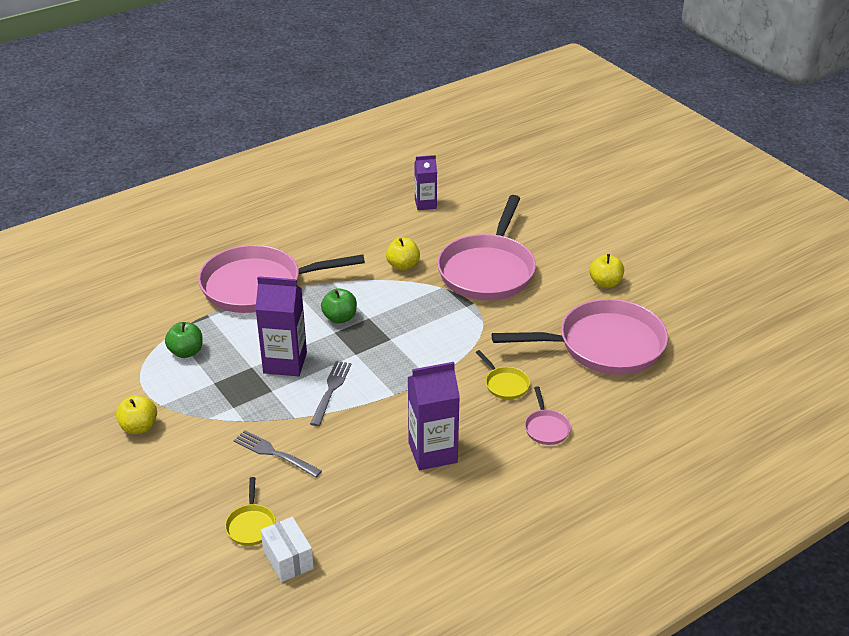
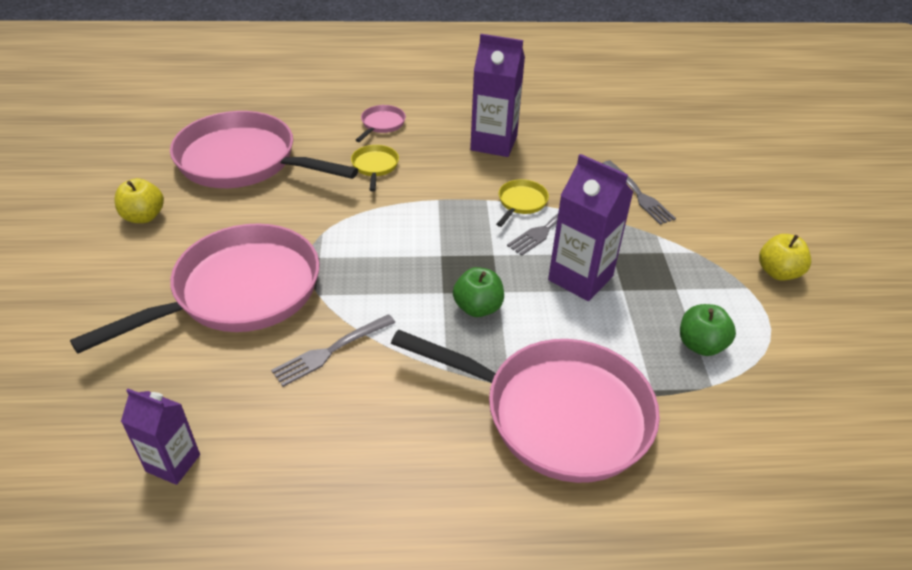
camera: 150 degrees left, 5 degrees up
(251, 525) = (683, 152): yellow pan -> yellow pan (521, 203)
(288, 559) = (661, 123): white box -> none
(403, 265) = (331, 351): yellow apple -> grey fork

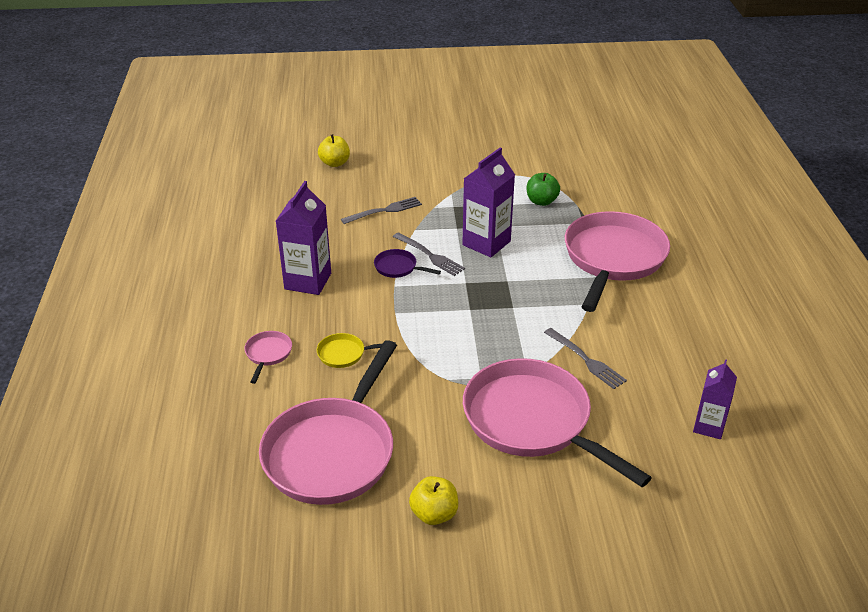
camera: 90 degrees left, 5 degrees down
(381, 124) = (268, 354): pink pan -> pink pan turned 75 degrees clockwise
(478, 308) = (526, 290): green apple -> none
(521, 203) = (398, 268): yellow pan -> purple pan
(778, 272) = (468, 165): yellow apple -> yellow apple (335, 163)

